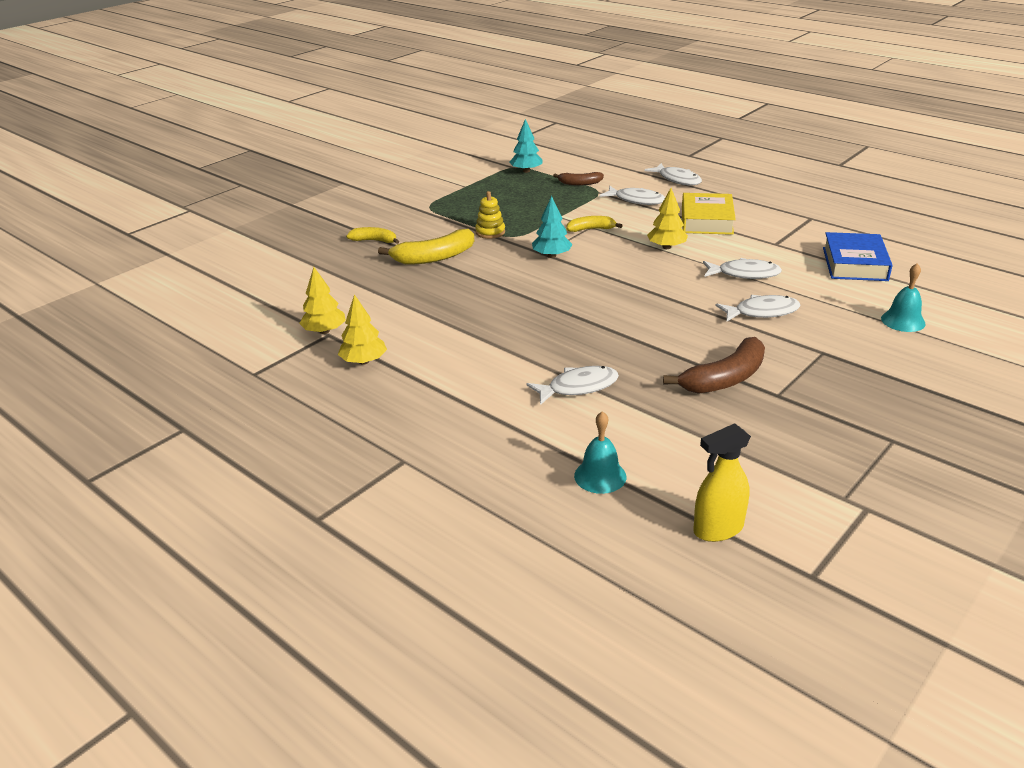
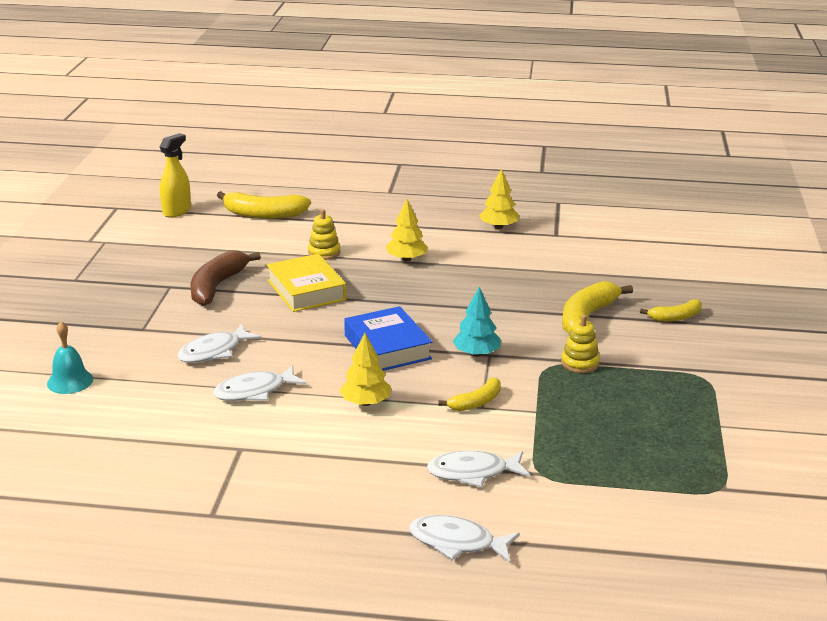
camera: 145 degrees right, 5 degrees down
(324, 331) = (563, 236): yellow tree -> yellow tree (406, 259)
(526, 171) = (691, 485): turquoise tree -> none
(578, 387) = (324, 252): white fish -> yellow stacking toy
(580, 183) = (585, 483): brown banana -> none
(600, 476) = (263, 214): turquoise bell -> yellow banana
(707, 220) = (350, 463): yellow book -> yellow book (306, 290)
(854, 264) = (132, 444): blue book -> blue book (387, 347)

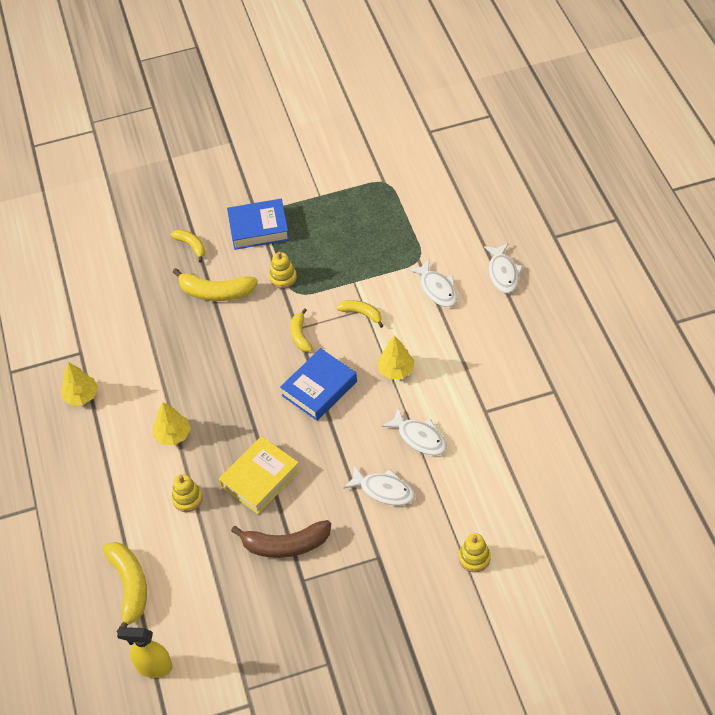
camera: 110 degrees left, 25 degrees up
(70, 381) = (474, 558): turquoise bell -> yellow stacking toy
(476, 353) = (300, 335): turquoise tree -> yellow banana
(680, 366) = (258, 228): none -> blue book

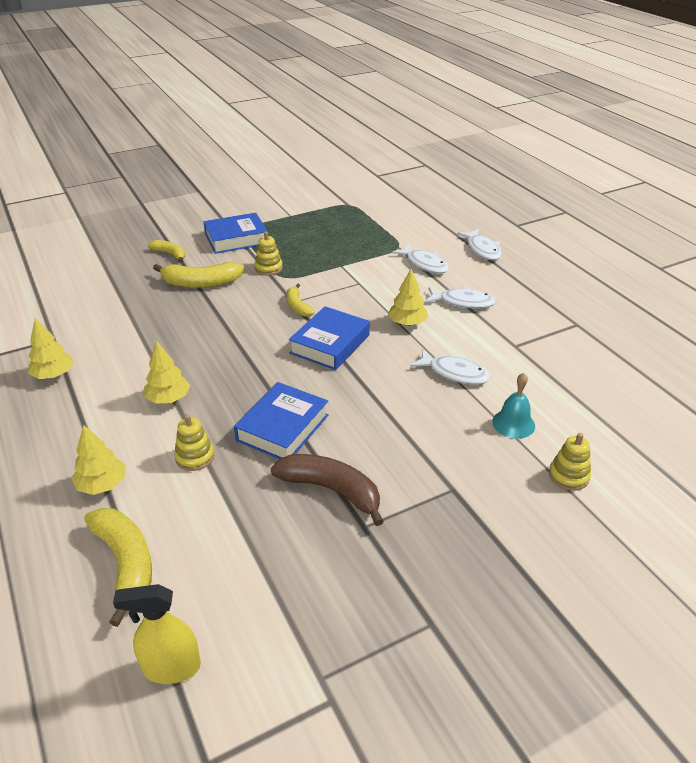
camera: 15 degrees left, 15 degrees down
(116, 515) = (102, 485): none -> yellow tree
(260, 479) = (282, 428): yellow book -> blue book
(286, 545) = (331, 490): brown banana -> brown banana turned 135 degrees counterclockwise
(362, 314) = (356, 286): yellow banana -> none
(384, 490) = (433, 423): white fish -> white fish (463, 302)
(450, 500) = (513, 423): none -> turquoise bell

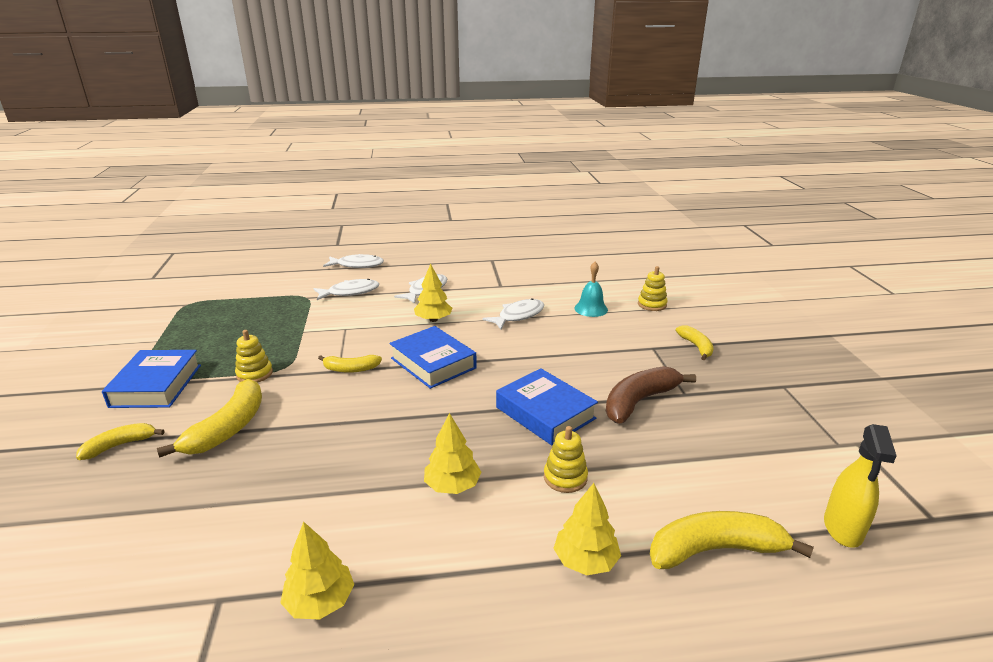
camera: 70 degrees left, 10 degrees down
(481, 529) = (696, 347): none -> yellow banana

